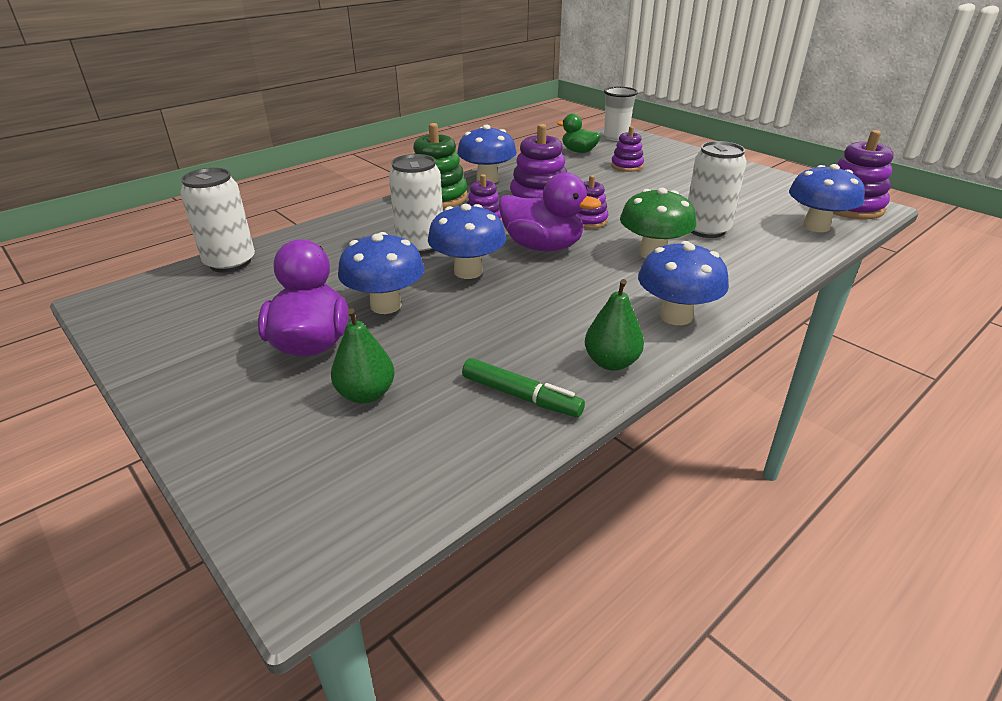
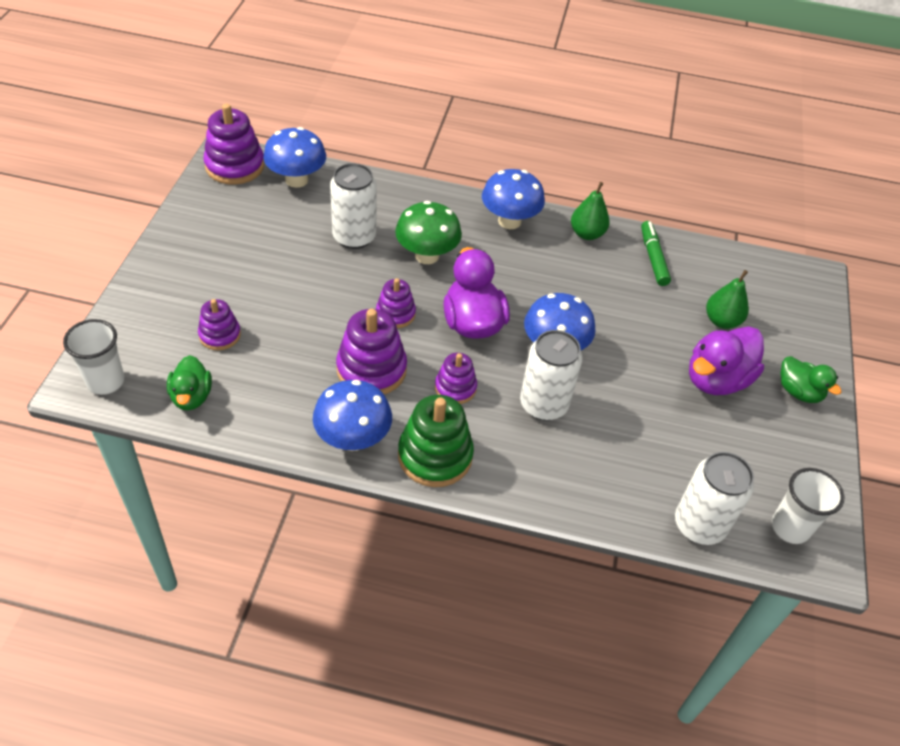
camera: 130 degrees left, 15 degrees up
(150, 299) = (790, 528): none -> white cup
(212, 392) = (799, 392): none -> green duck
(386, 305) = (642, 369): blue mushroom -> none

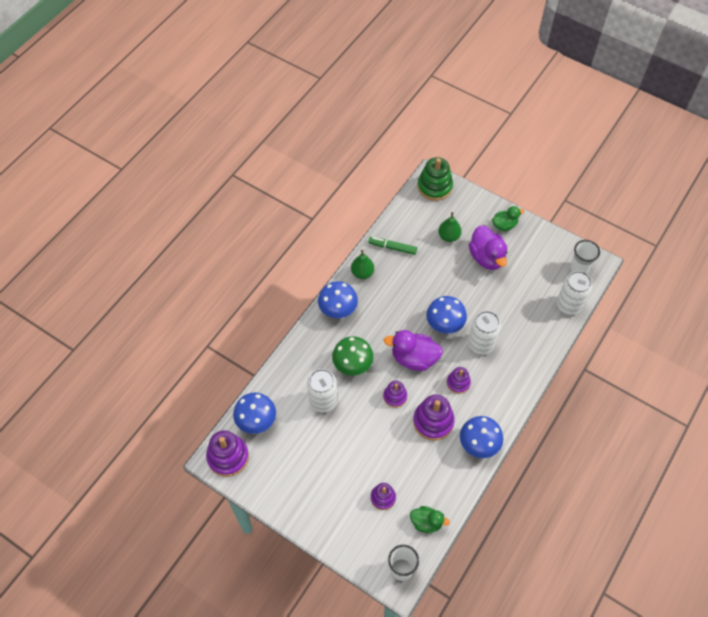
camera: 65 degrees left, 10 degrees up
(435, 456) = (500, 407): green stacking toy -> green stacking toy (434, 187)

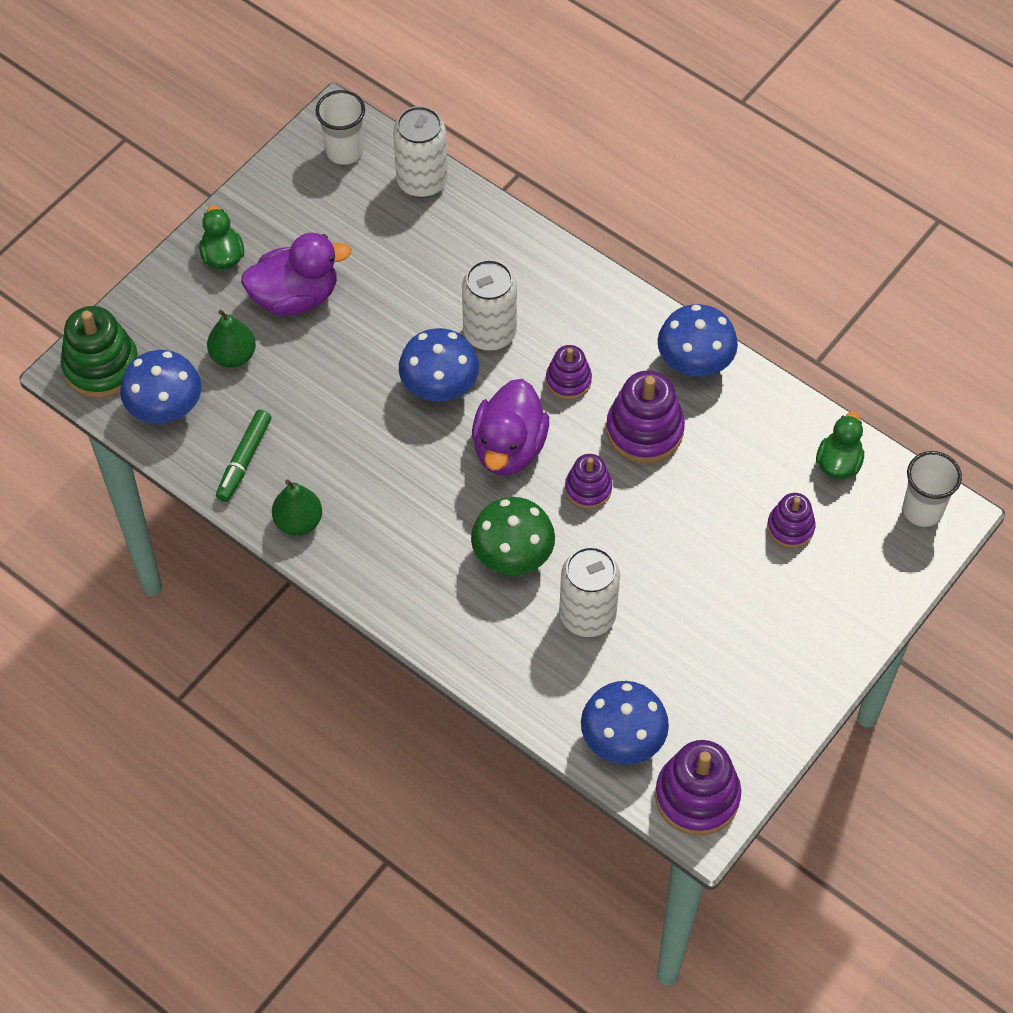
camera: 85 degrees left, 0 degrees up
(338, 310) = (382, 574): blue mushroom -> blue mushroom (166, 409)

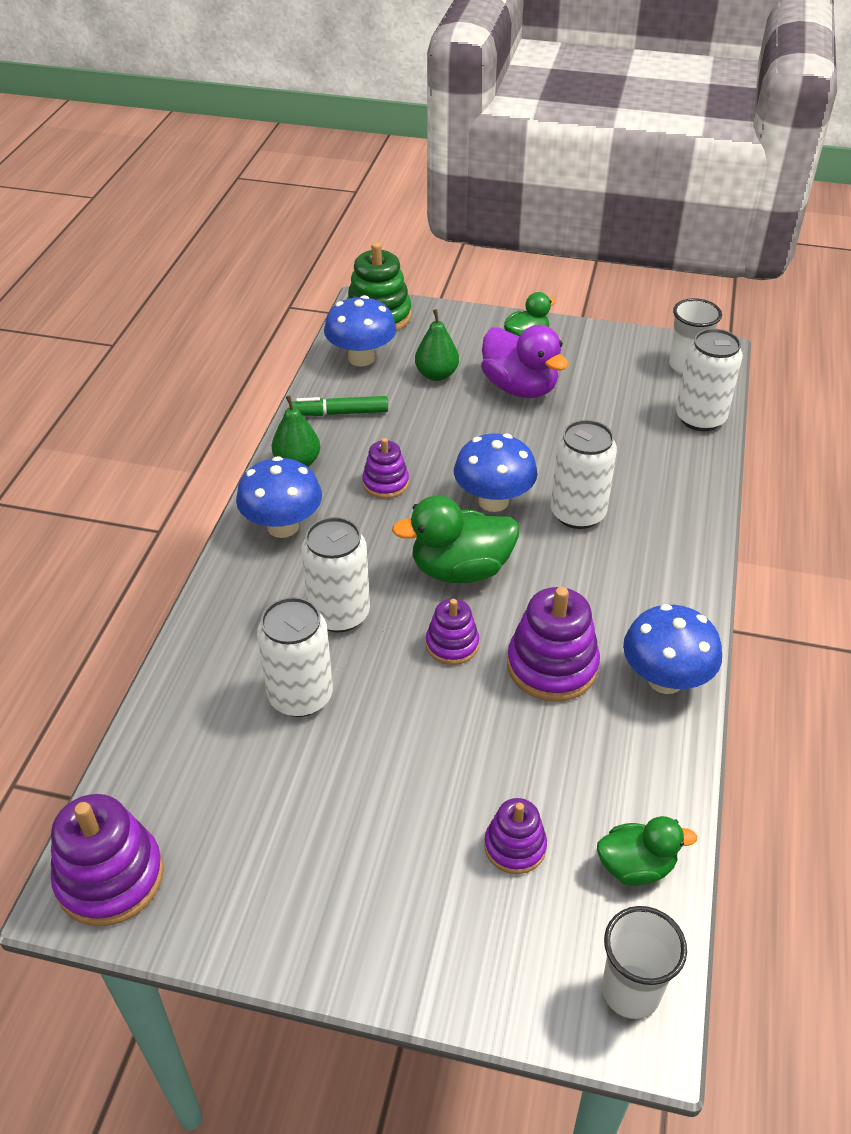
camera: 65 degrees right, 15 degrees down
(509, 448) = (460, 569): purple duck -> green duck
(513, 556) = (339, 614): green mushroom -> white can
(568, 380) = (567, 586): purple stacking toy -> purple stacking toy (385, 483)
(622, 740) = (159, 780): blue mushroom -> blue mushroom (283, 526)

